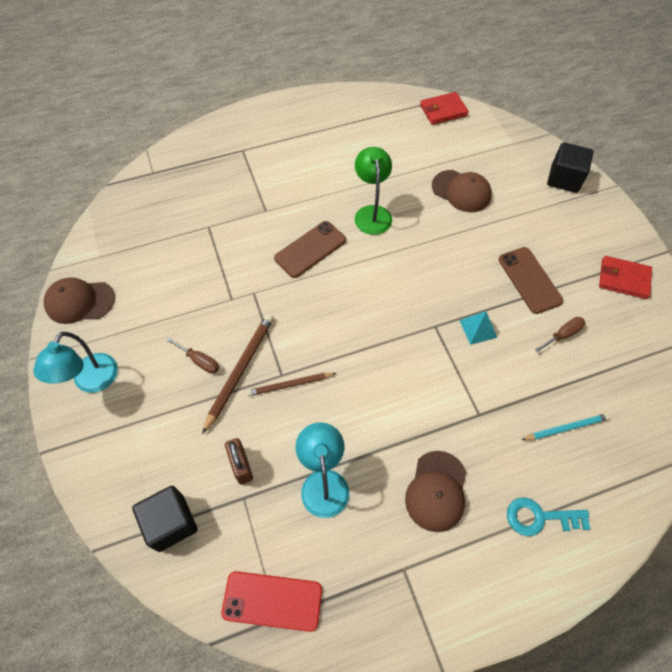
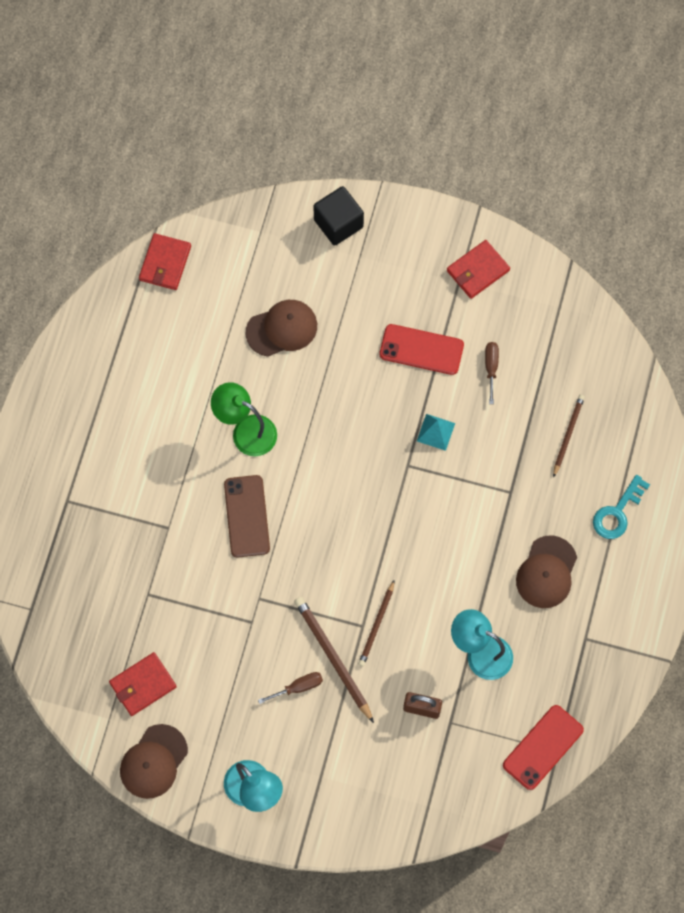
camera: 55 degrees left, 10 degrees up
(137, 261) = (143, 685): none -> red wallet
(171, 523) = (432, 789): black cube -> none
(436, 491) = (546, 572): brown cap -> brown cap turned 60 degrees clockwise
(529, 280) = (421, 350): brown phone -> red phone
(566, 428) = (568, 435): turquoise pencil -> brown pencil

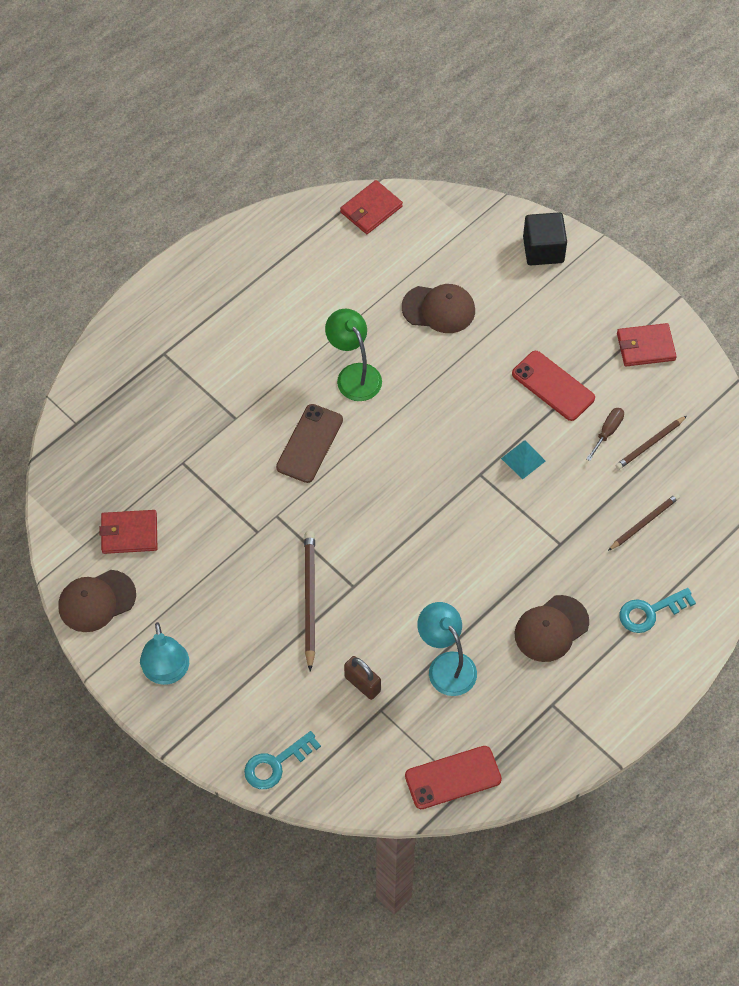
camera: 30 degrees right, 10 degrees down
(298, 687) = (263, 607): brown screwdriver -> none
(377, 625) = (366, 592): brown pencil -> brown pencil (650, 444)
(393, 818) = (276, 764): none -> turquoise key

